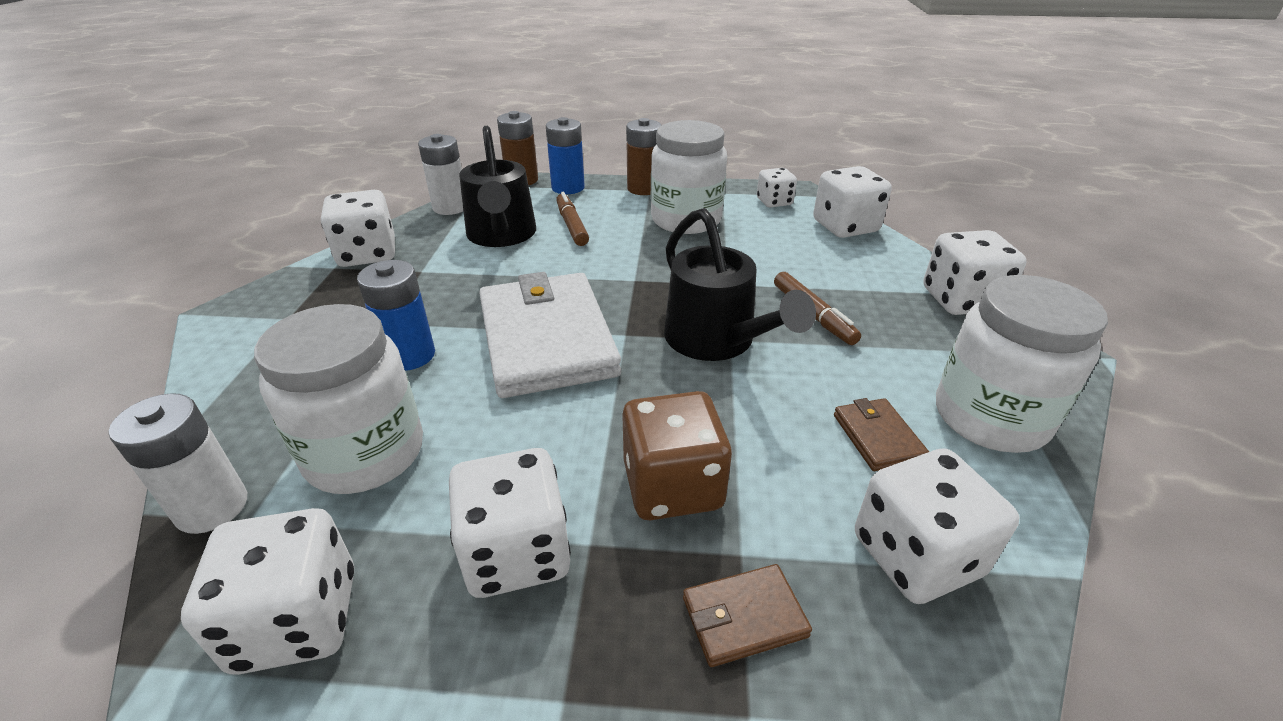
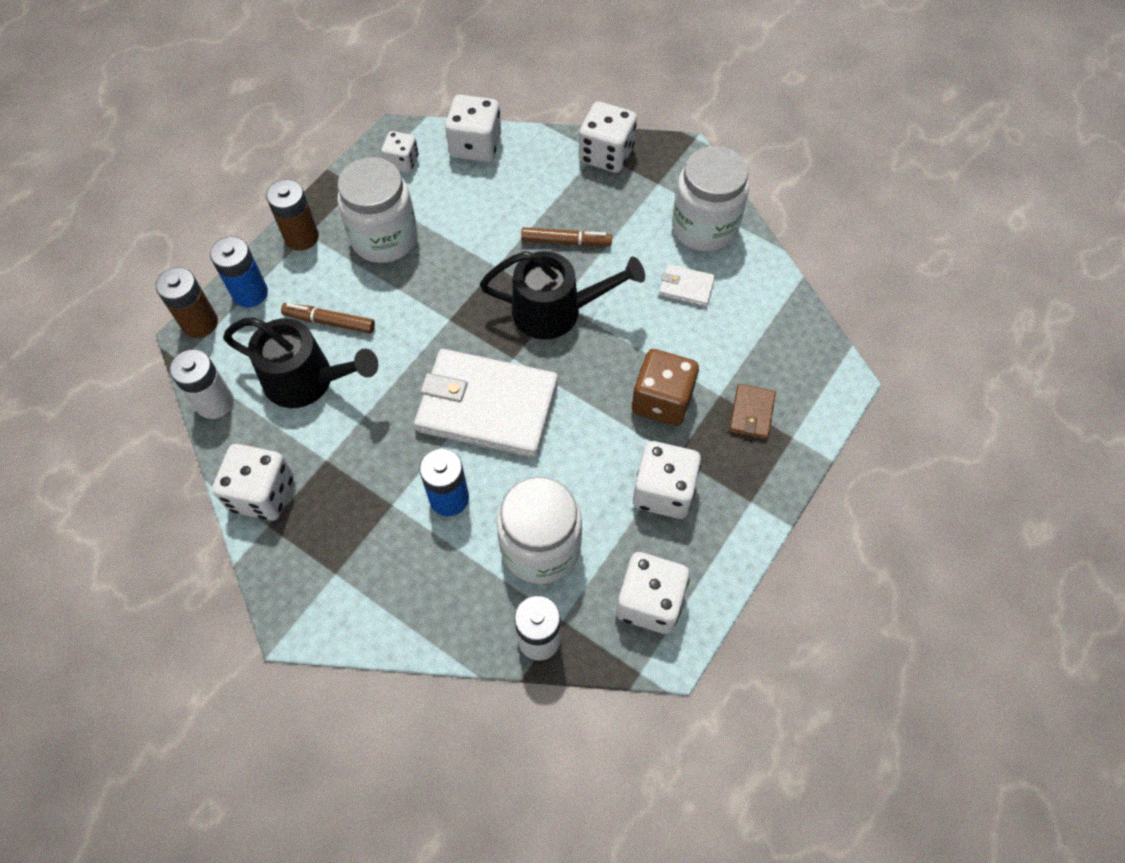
camera: 60 degrees left, 25 degrees up
(877, 437) = (686, 287): brown wallet -> white wallet
(916, 555) = (760, 326): white dice -> none

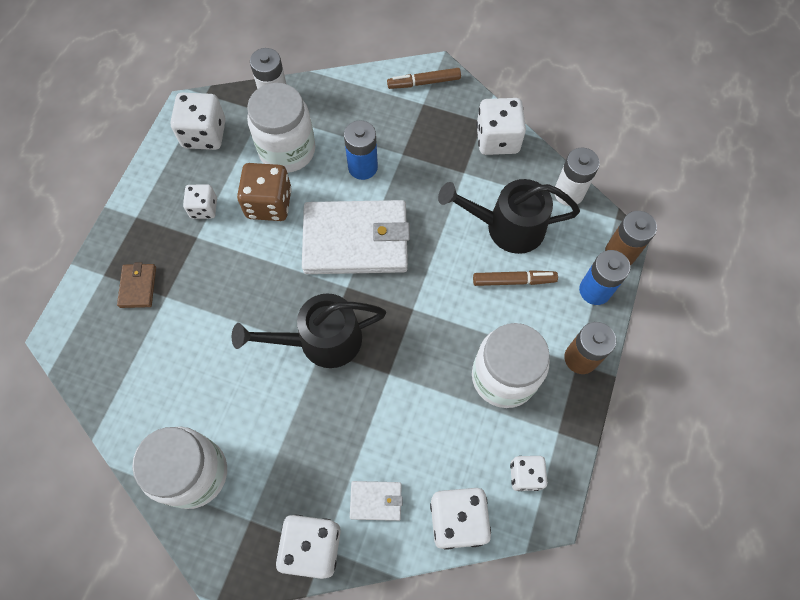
camera: 165 degrees right, 5 degrees up
(566, 242) = (329, 418): brown marker -> brown marker (424, 83)
(662, 401) = (214, 279): brown dice -> brown dice (269, 203)
(663, 491) = (204, 208): white dice -> white dice, size x0.61
(686, 287) = (205, 396): white wallet -> white wallet (376, 501)

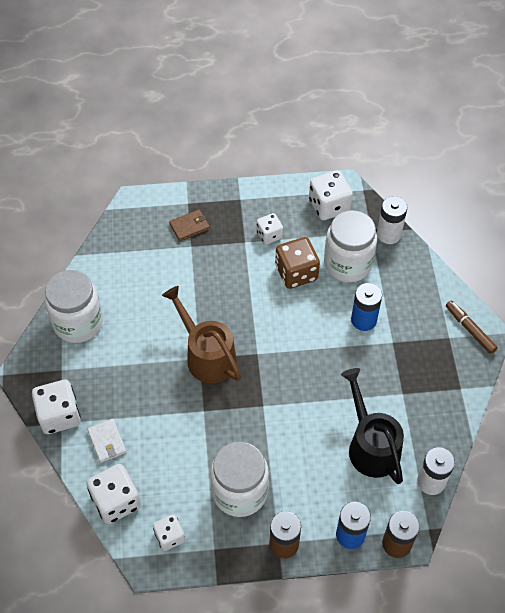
camera: 65 degrees right, 10 degrees down
(320, 341) = (206, 355): black watering can -> brown watering can
(356, 240) = (298, 343): white wallet -> none
(497, 139) = (449, 406): white dice -> none
(513, 280) = (325, 468): brown marker -> none

